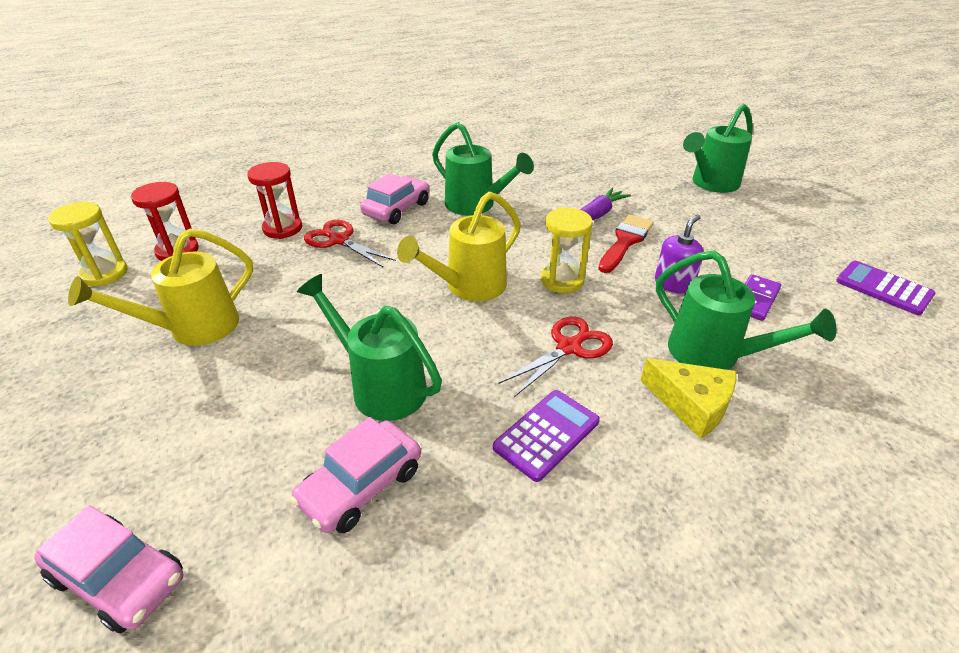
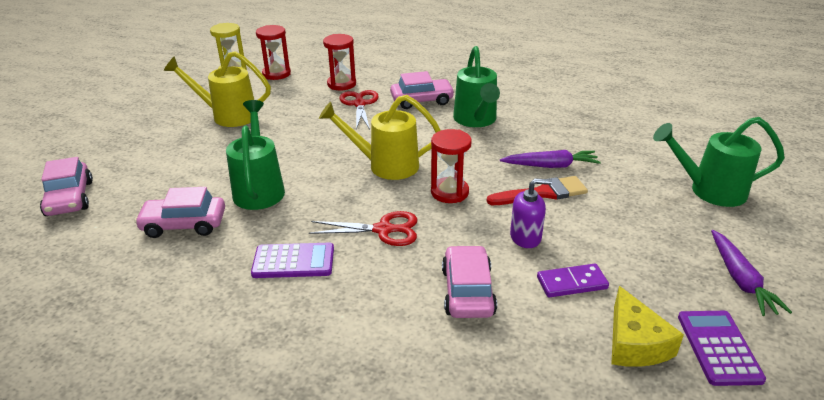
camera: 45 degrees right, 5 degrees down
(562, 280) = (449, 192): yellow hourglass -> red hourglass
(691, 404) = (398, 305): yellow cheese -> yellow cheese (634, 343)
(713, 355) = (467, 291): green watering can -> pink car
(820, 236) = (740, 280): none -> purple carrot

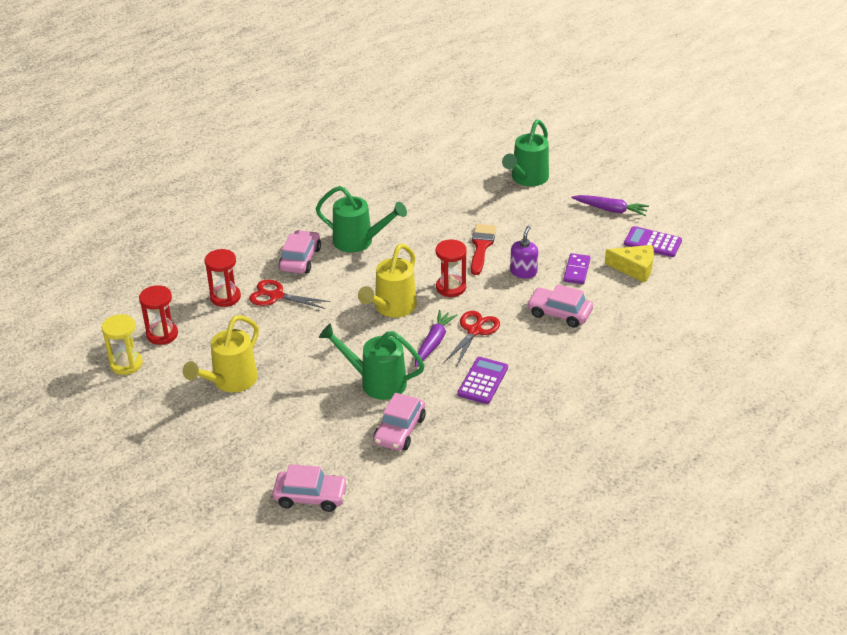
camera: 65 degrees left, 5 degrees up
(551, 166) = (451, 230): purple carrot -> purple carrot (433, 343)

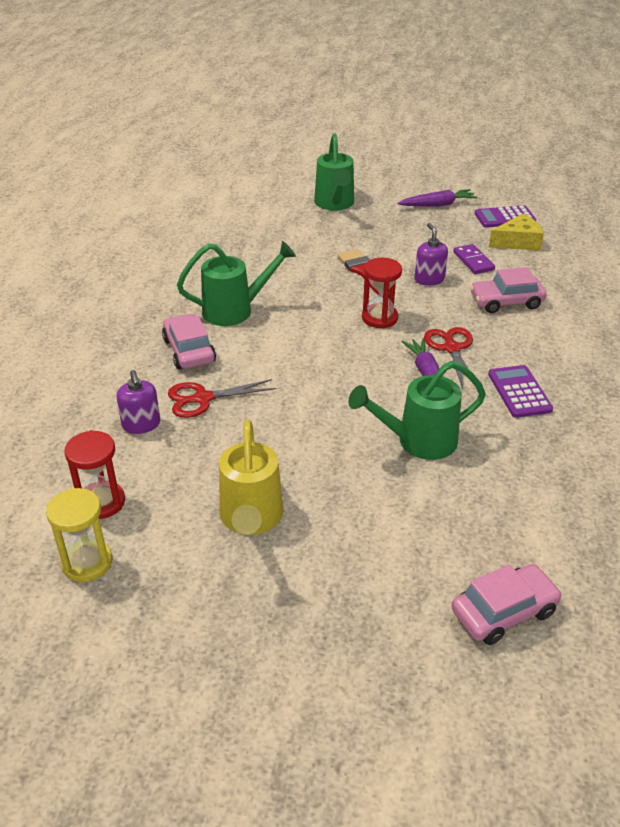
camera: 35 degrees left, 0 degrees up
(225, 297) = (141, 424): red hourglass -> purple soap dispenser
(392, 308) = (344, 360): yellow watering can -> none
(400, 430) = (504, 481): pink car -> none

